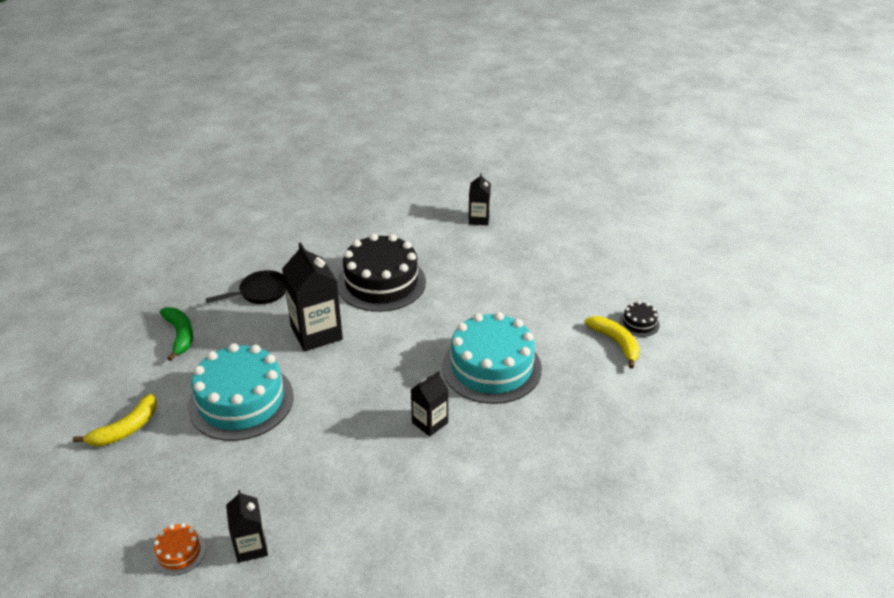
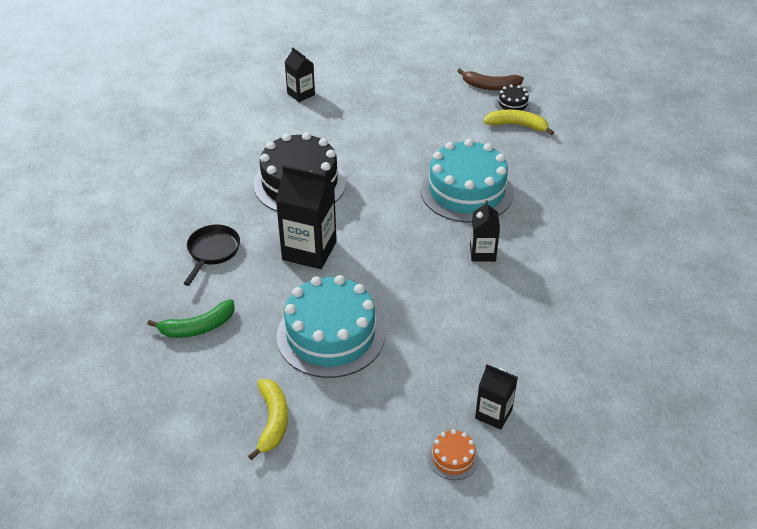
camera: 45 degrees left, 5 degrees up
(180, 335) = (198, 327): green banana -> green banana turned 135 degrees clockwise
(641, 297) = (490, 86): none -> brown banana

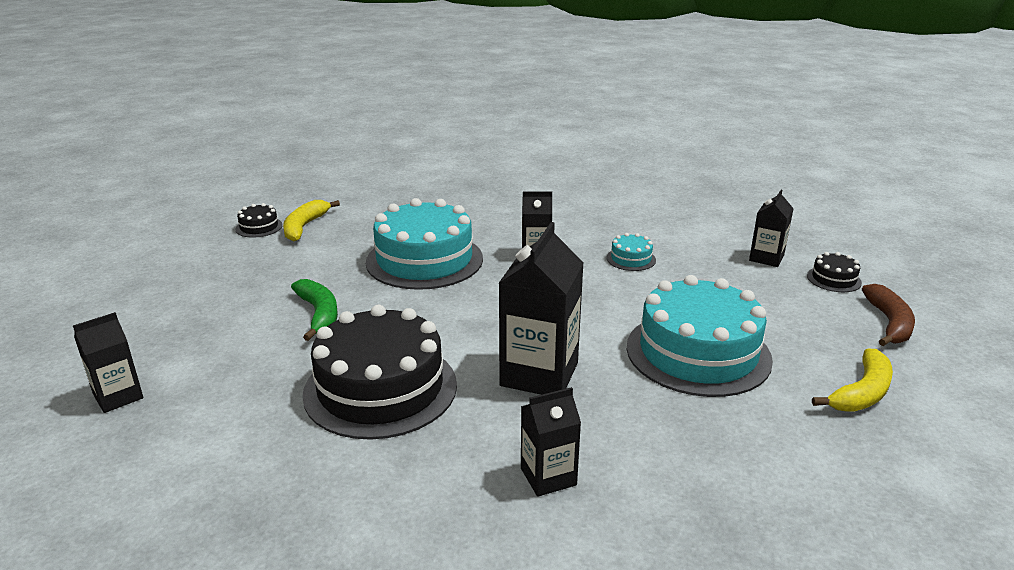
camera: 90 degrees left, 15 degrees down
(198, 327) = (727, 478): green banana -> green banana (319, 314)
(212, 252) = (548, 476): black pan -> black carton
(272, 421) = (862, 393): yellow banana -> yellow banana turned 135 degrees clockwise
(453, 458) = (833, 279): orange cake -> black cake
(481, 313) = (631, 259): none -> turquoise cake
(490, 86) = (210, 238): brown banana -> brown banana (889, 323)

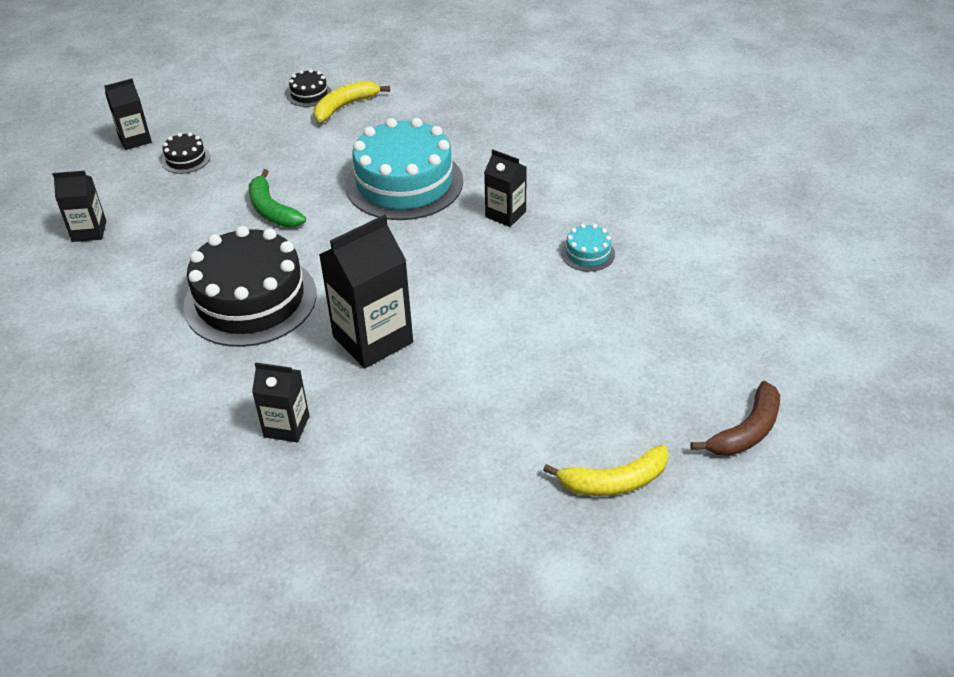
camera: 35 degrees right, 15 degrees up
(319, 314) = (272, 210): green banana -> green banana turned 135 degrees clockwise
(698, 353) = (522, 378): turquoise cake -> none
(766, 258) = (726, 306): black carton -> black carton (135, 139)
(833, 279) = (763, 360): black cake -> black cake (186, 159)

